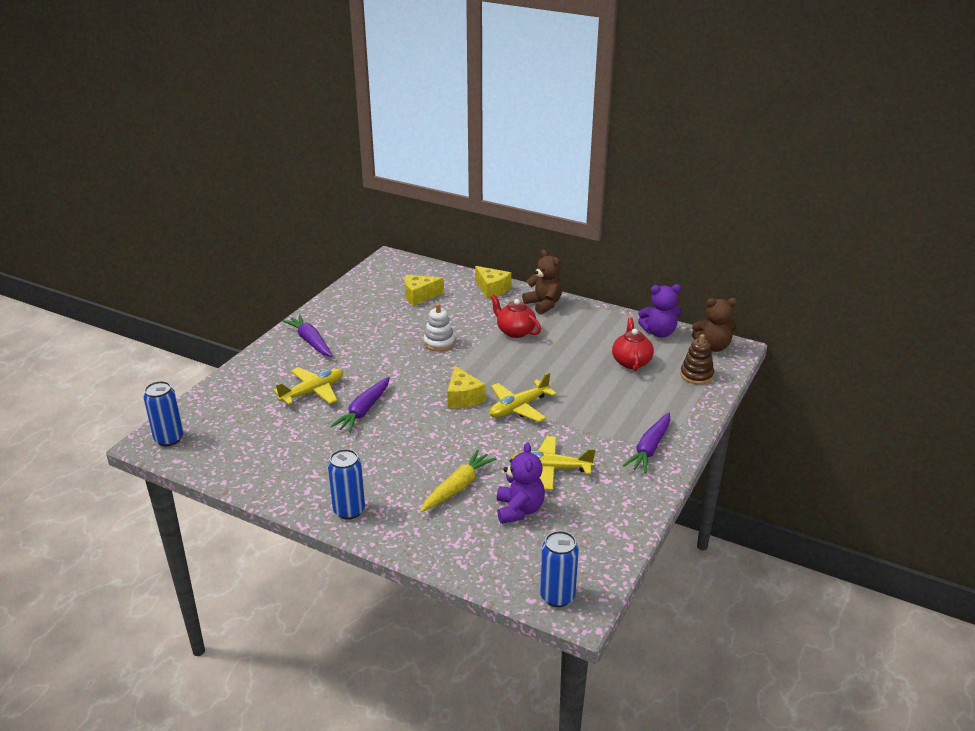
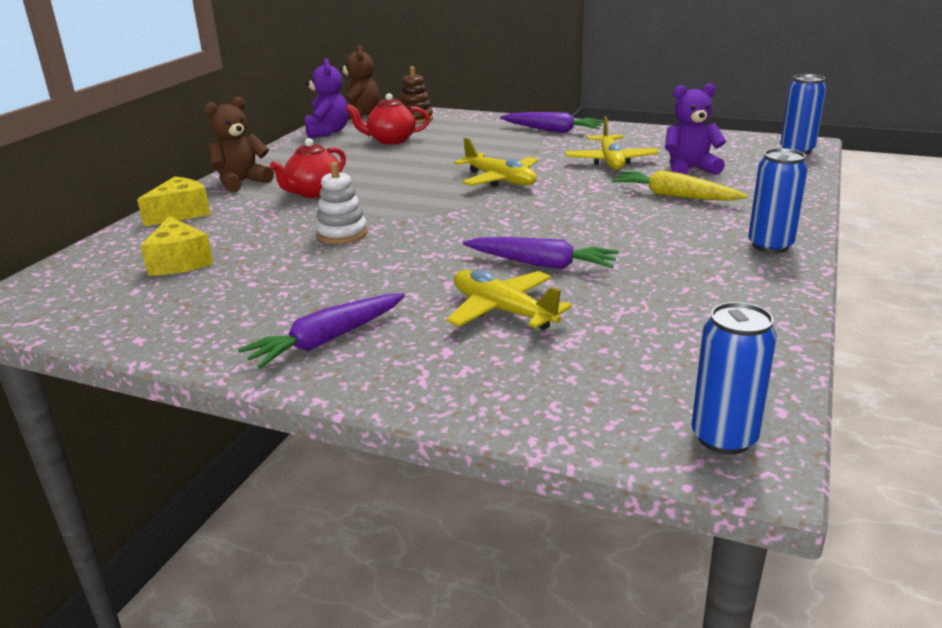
camera: 95 degrees left, 5 degrees down
(463, 397) = (486, 208): yellow cheese -> none

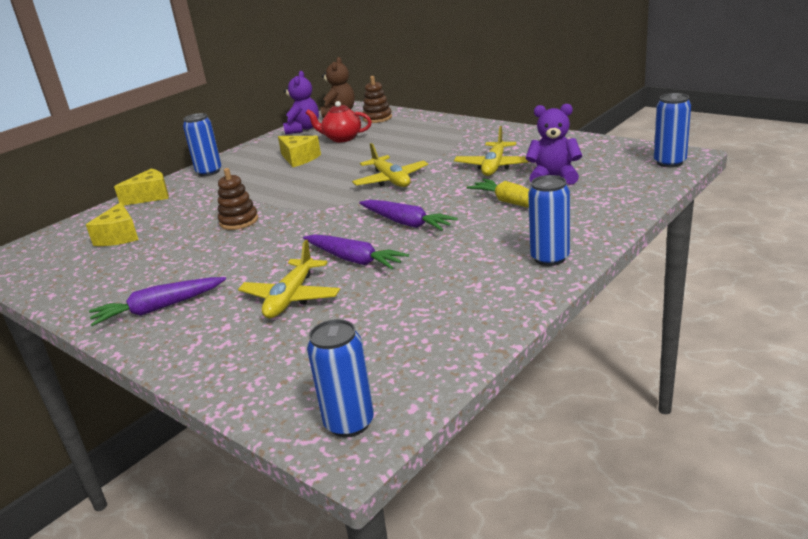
camera: 20 degrees right, 0 degrees up
(241, 182) = (209, 172): brown teddy bear -> blue can
(314, 192) = (249, 184): red teapot -> none
(342, 234) = (239, 221): white stacking toy -> brown stacking toy
(355, 163) = (299, 159): none -> yellow cheese
(503, 311) = (291, 298): yellow plane -> yellow plane turned 135 degrees counterclockwise
(552, 130) = (474, 133): purple carrot -> purple carrot (406, 223)

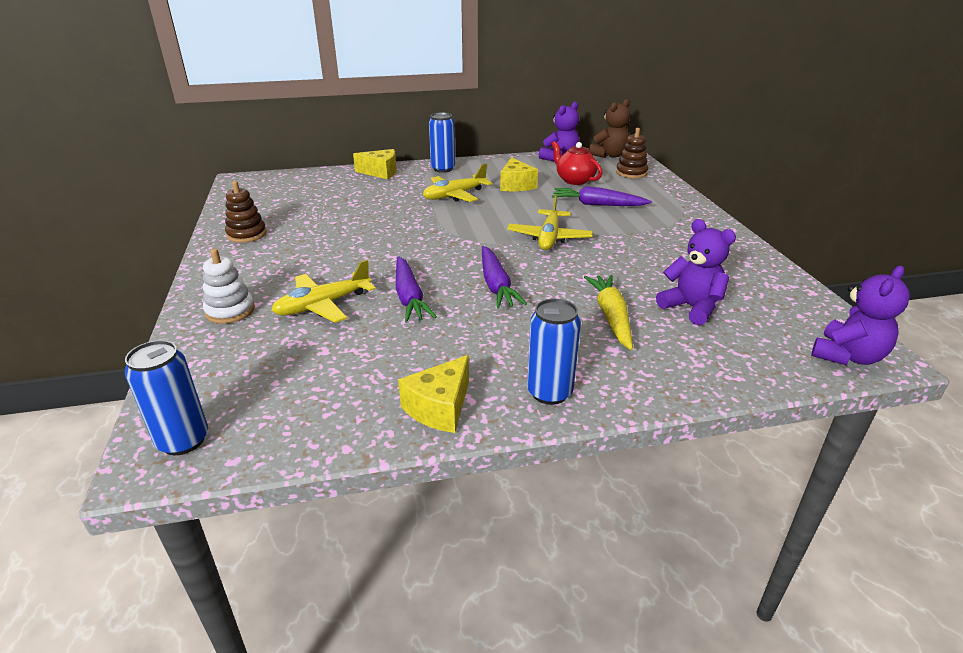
camera: 35 degrees right, 5 degrees up
(119, 236) = (318, 195): yellow cheese -> yellow cheese (440, 407)
(159, 308) = (249, 265): purple carrot -> purple carrot (597, 205)
(211, 342) = (230, 311): none -> white stacking toy
(239, 221) = (396, 220): brown stacking toy -> brown stacking toy (247, 234)
(494, 166) = (654, 267): yellow plane -> yellow plane (455, 195)
(669, 162) = (847, 356): blue can -> purple teddy bear

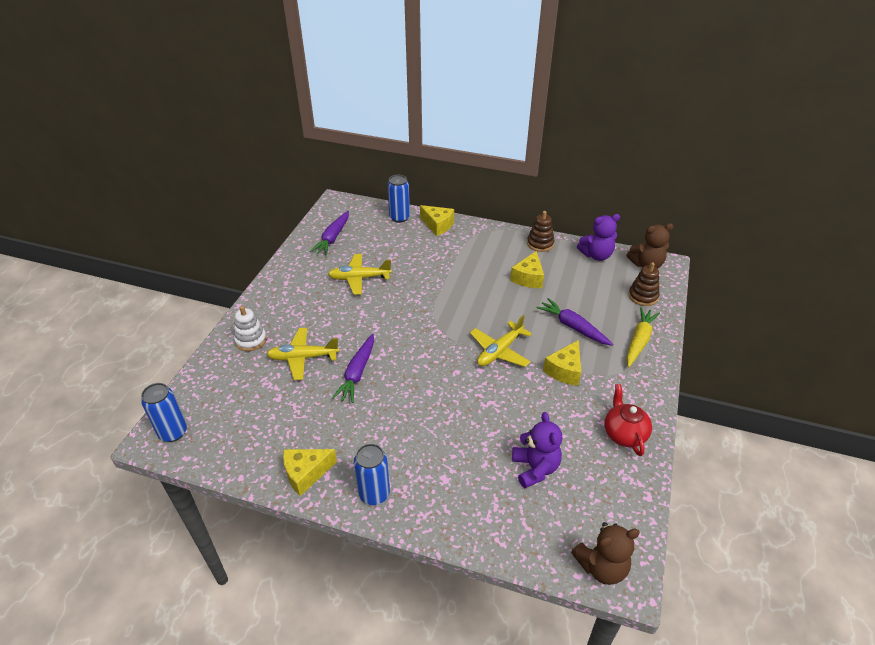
camera: 30 degrees right, 10 degrees up
(247, 234) = (303, 267): brown stacking toy -> brown stacking toy (540, 244)
(443, 169) = (488, 236): blue can -> blue can (399, 217)
(455, 195) = (470, 274): yellow plane -> yellow plane (359, 278)
(496, 285) = (420, 385): purple carrot -> purple carrot (333, 238)
(574, 180) = (582, 288): red teapot -> red teapot (624, 433)
(611, 317) = (470, 450): yellow carrot -> yellow carrot (639, 341)
(627, 233) = (565, 370): none -> yellow cheese
(847, 356) = (601, 567): purple teddy bear -> brown teddy bear

